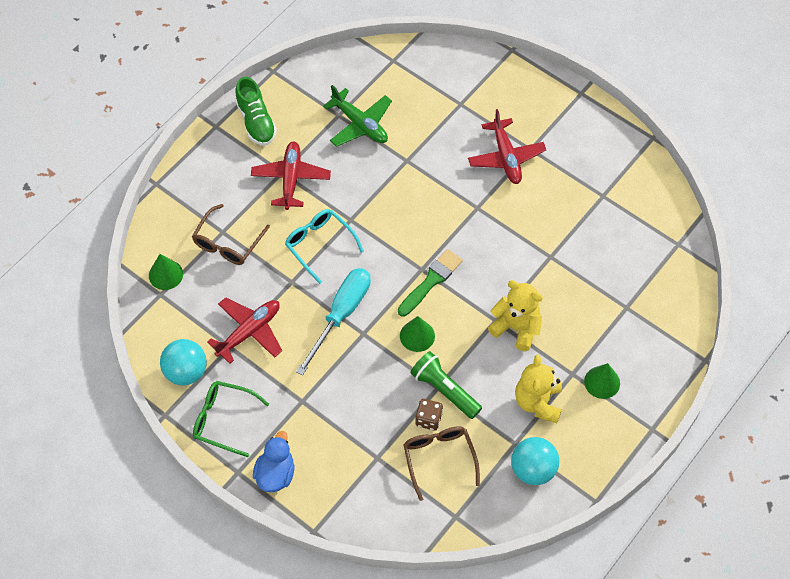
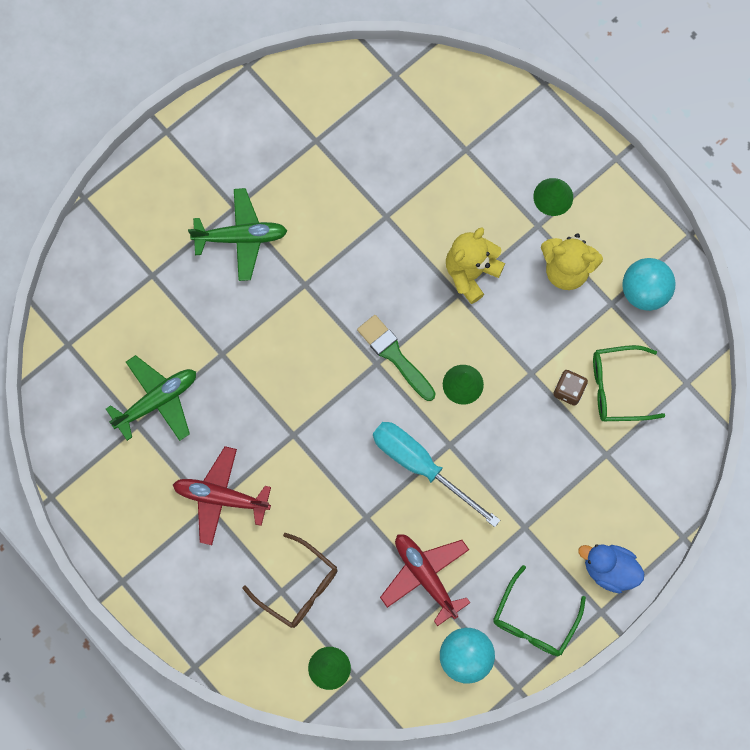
camera: 80 degrees left, 15 degrees up
(256, 122) = (126, 529): green shoe -> none
(319, 245) = (321, 477): turquoise glasses -> none
(439, 458) = (617, 387): brown glasses -> green glasses
(444, 390) = (536, 366): green flashlight -> none
(506, 157) = (241, 237): red plane -> green plane

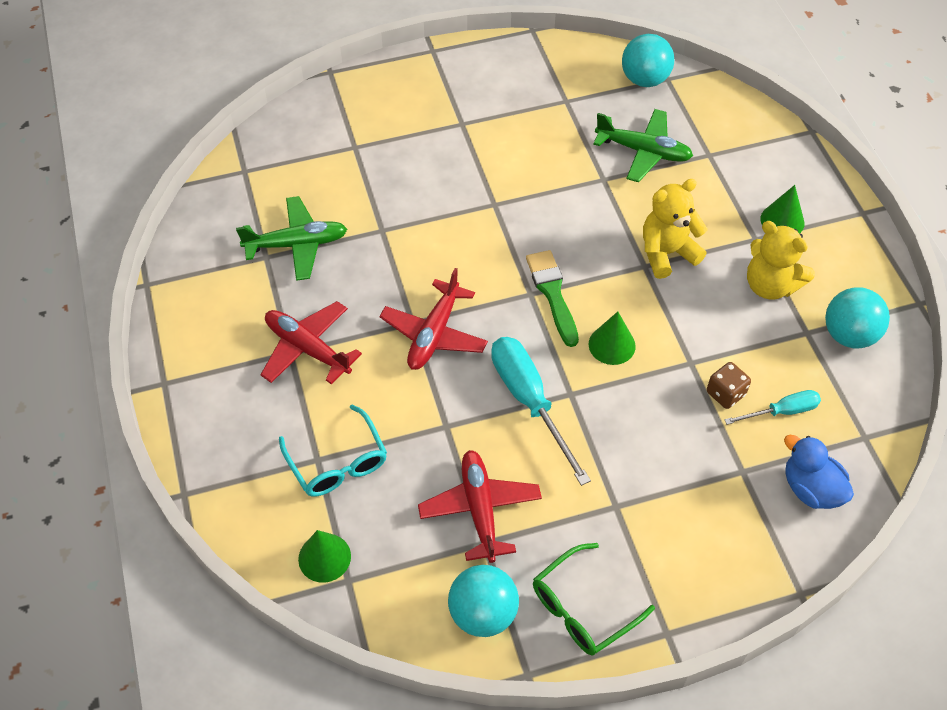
camera: 25 degrees right, 20 degrees down
(241, 237) = (454, 147): green plane -> green plane (643, 151)
(298, 587) = (338, 463): brown glasses -> turquoise glasses
(316, 437) = (434, 334): none -> red plane
(375, 85) = (644, 79): none -> turquoise ball
(609, 569) = (696, 591): blue duck -> blue duck (811, 489)
(617, 387) = (782, 411): green glasses -> turquoise screwdriver

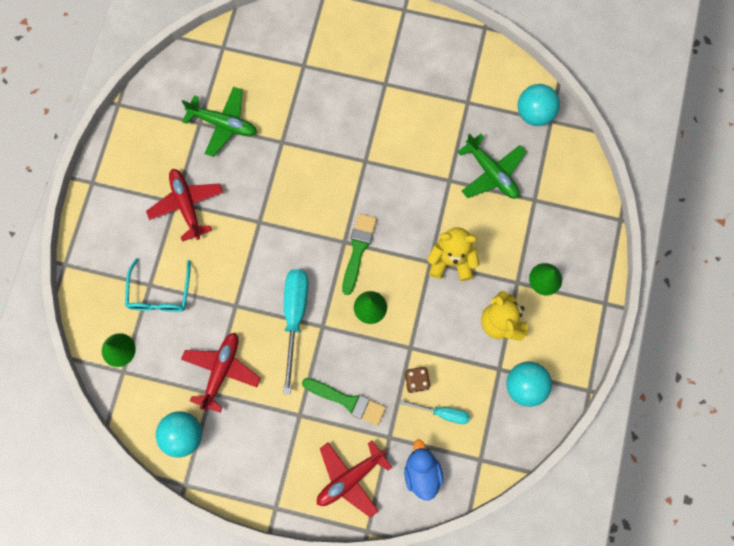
camera: 30 degrees right, 20 degrees up
(434, 334) = (267, 237): red plane -> red plane (350, 478)
(582, 608) = (239, 465): green glasses -> none
(662, 459) = (347, 401): none -> green brush

